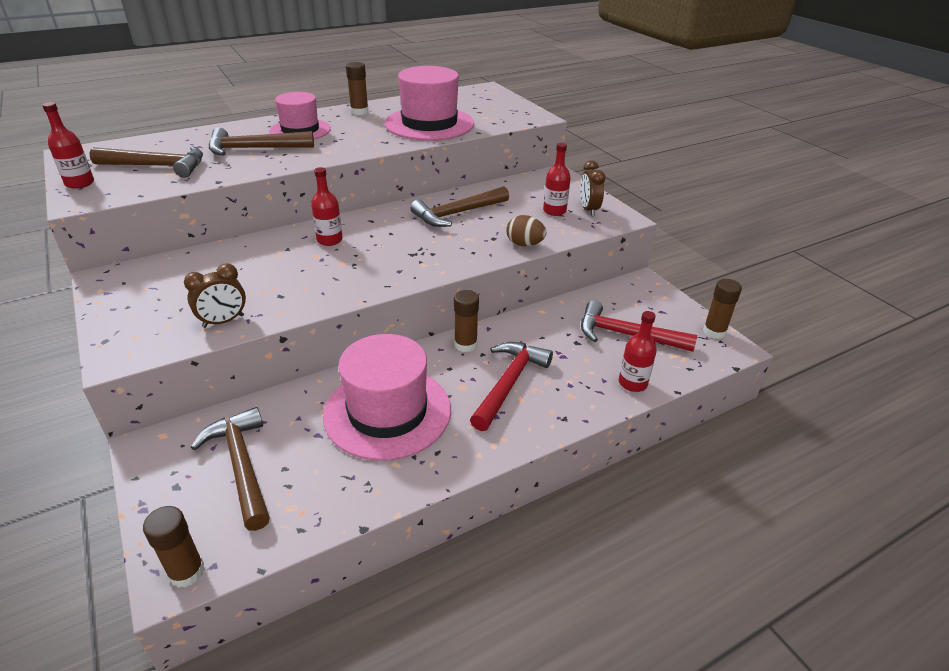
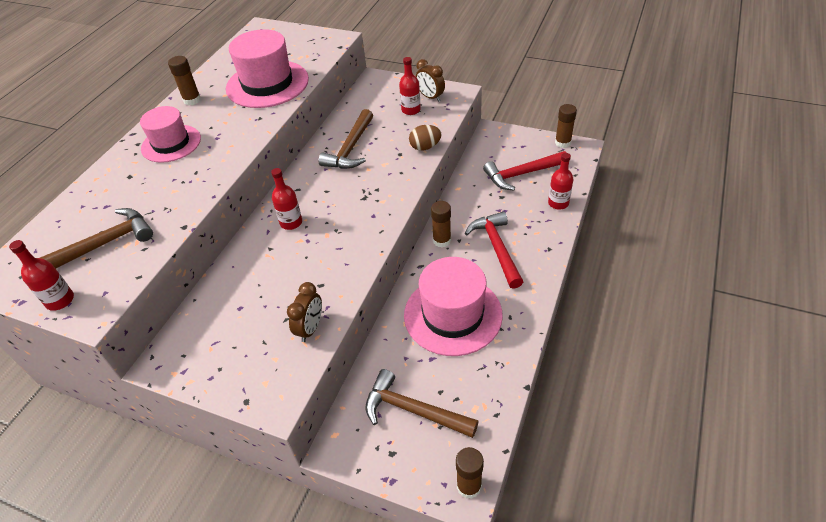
camera: 35 degrees left, 10 degrees up
(254, 149) = (161, 182): brown hammer -> none

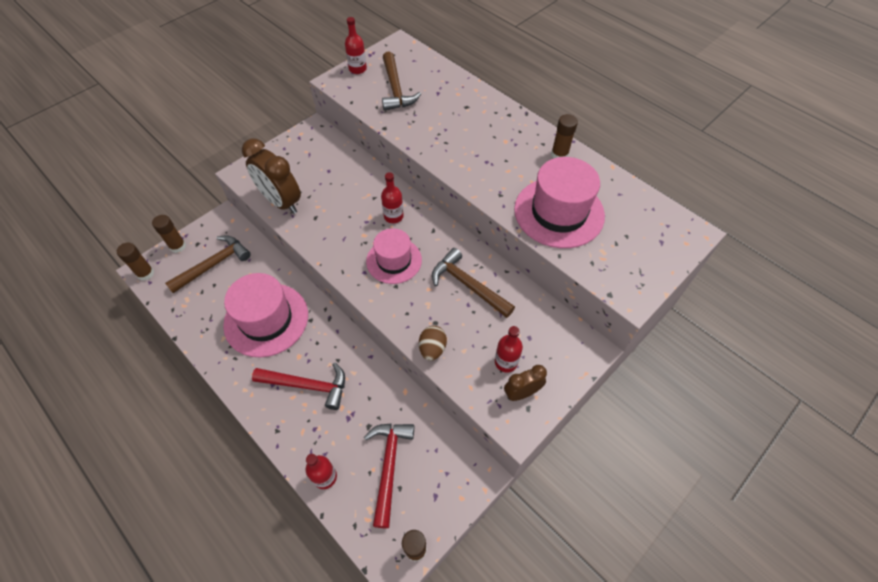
camera: 110 degrees right, 10 degrees up
(171, 143) = (496, 133): pink hat -> pink hat (394, 260)
(310, 328) = (281, 202): brown clock -> brown clock, size x1.78
(442, 240) = (346, 346): brown glue stick -> brown glue stick (178, 246)

